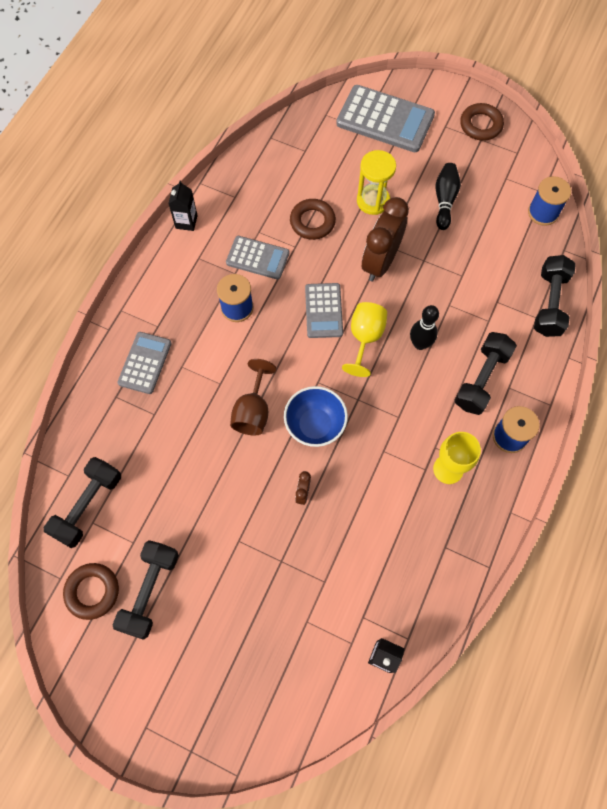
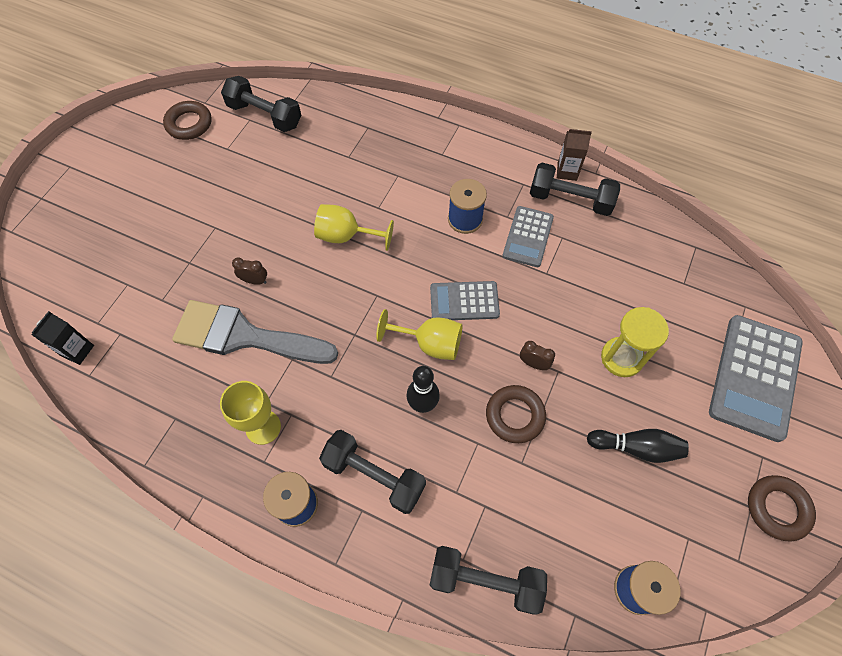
camera: 90 degrees right, 5 degrees down
(145, 363) = (402, 146): grey calculator -> none
(150, 591) = (181, 163): black dumbbell -> black dumbbell (570, 199)
(186, 222) = (567, 171): black carton -> brown carton
(253, 411) = (346, 236): brown goblet -> yellow goblet
(312, 222) = (582, 290): brown ring -> brown ring (515, 415)
(315, 425) = (327, 292): blue bowl -> none
(362, 495) = (245, 336): none -> grey brush
(380, 262) = (533, 363): brown clock -> brown clock, size x0.42

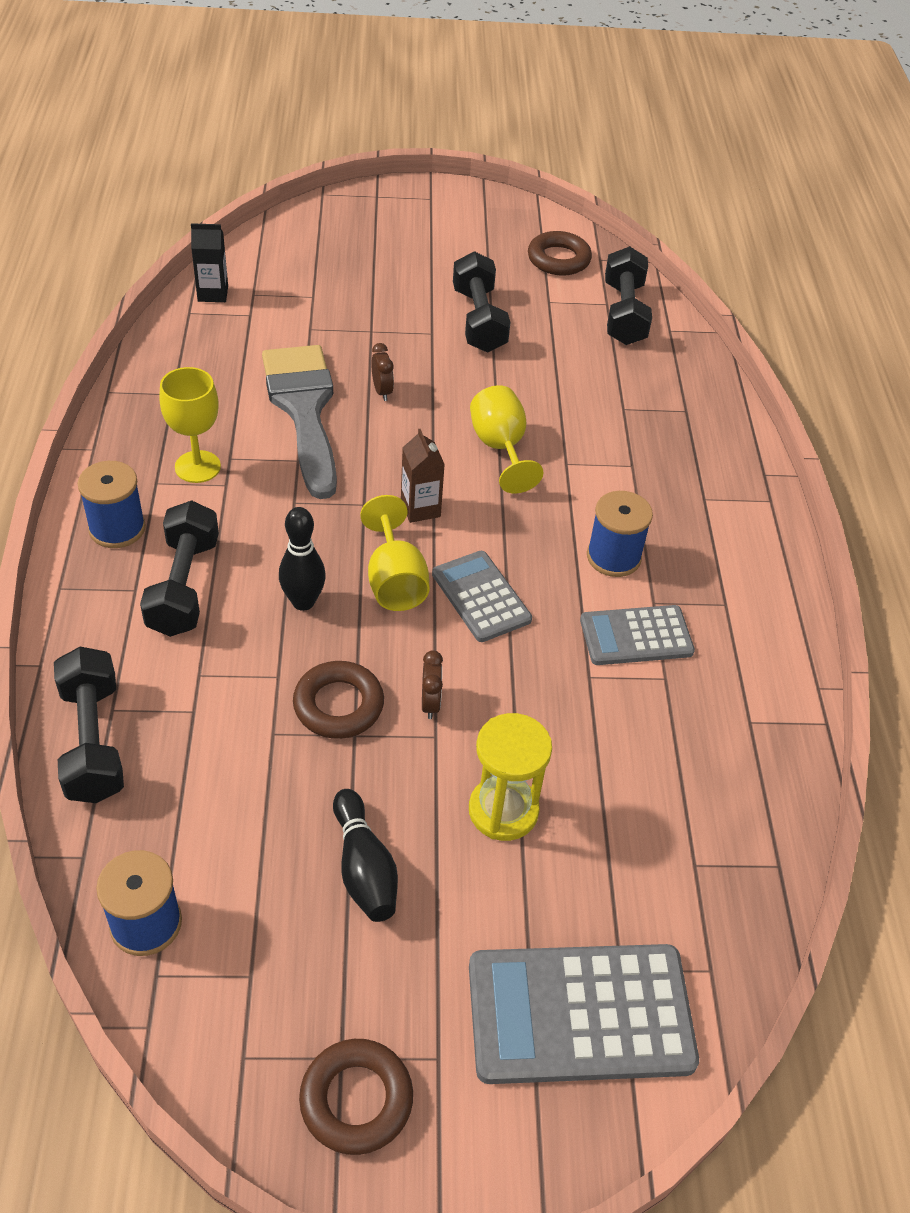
camera: 60 degrees right, 15 degrees down
(567, 171) = (791, 650): brown carton -> brown carton (420, 508)
(570, 199) = (741, 669): black dumbbell -> black dumbbell (479, 320)

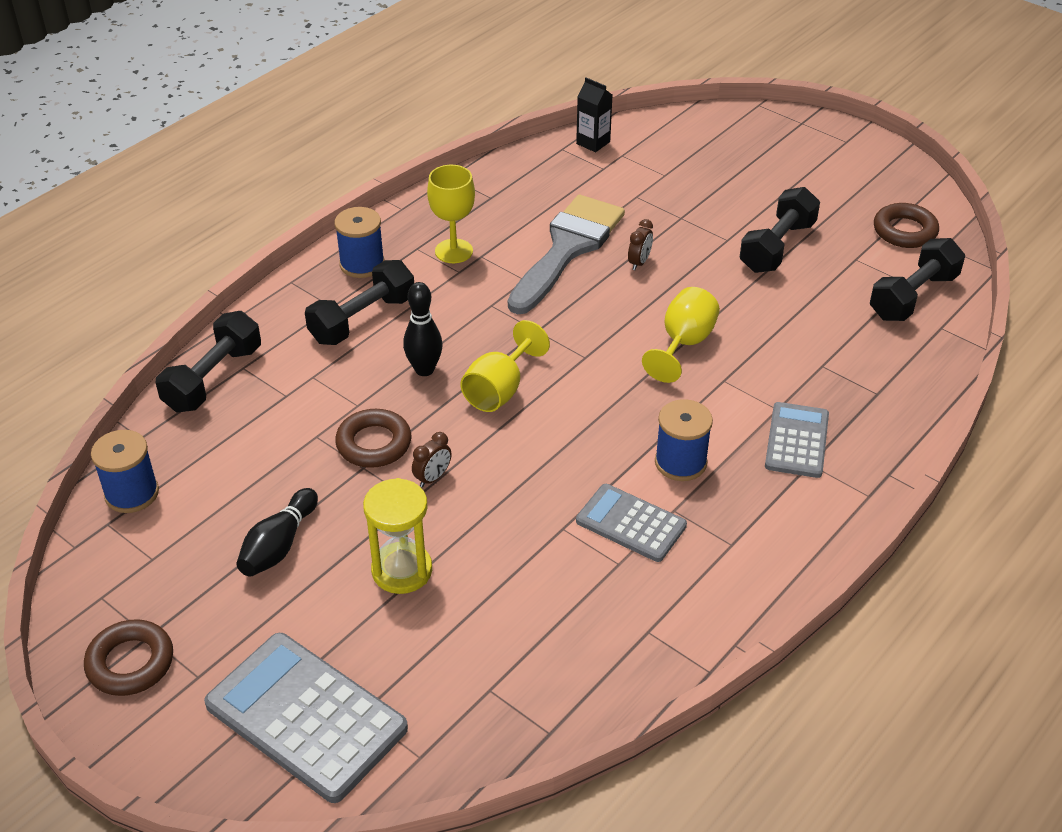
camera: 45 degrees right, 5 degrees down
(420, 508) = (573, 354): brown carton -> none
(481, 597) = (547, 433): grey calculator -> grey calculator (796, 441)

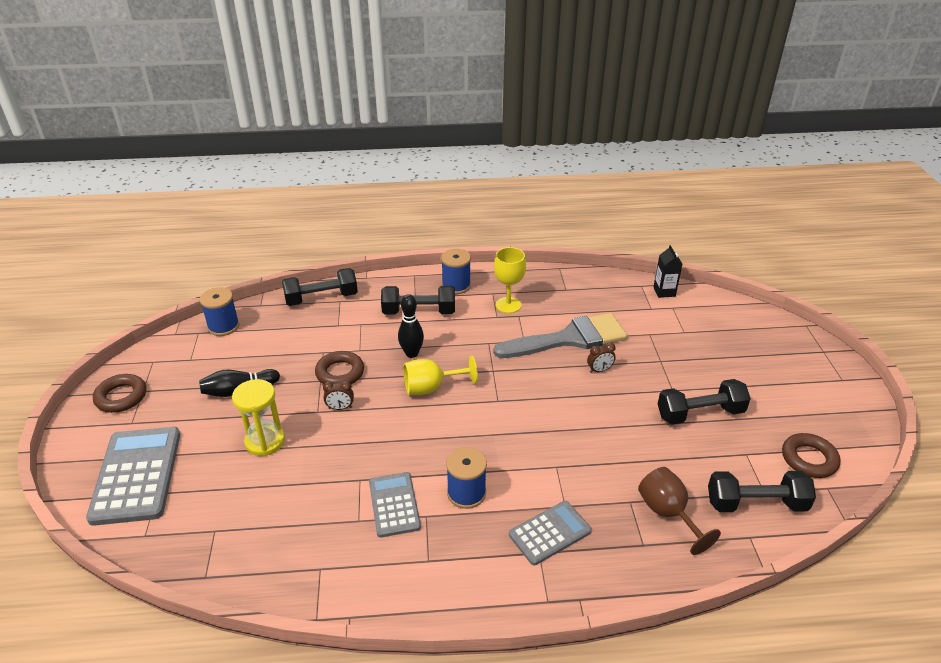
camera: 45 degrees right, 5 degrees down
(683, 343) = (562, 430): yellow goblet -> none
(862, 353) = (667, 513): none -> brown goblet

